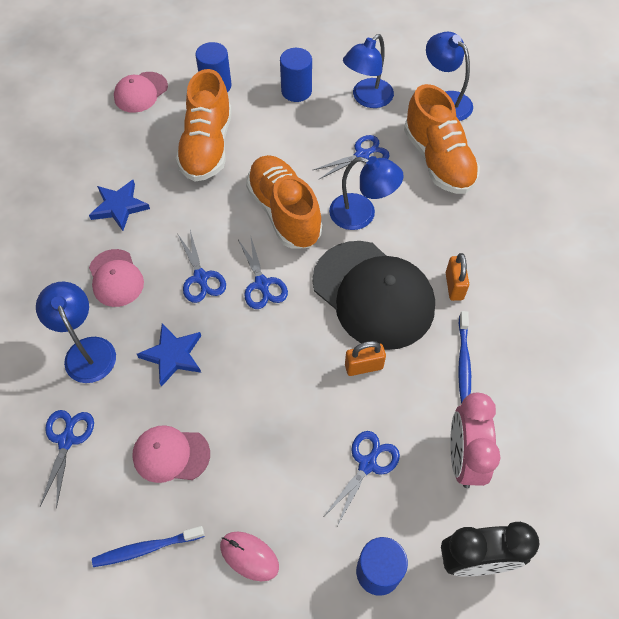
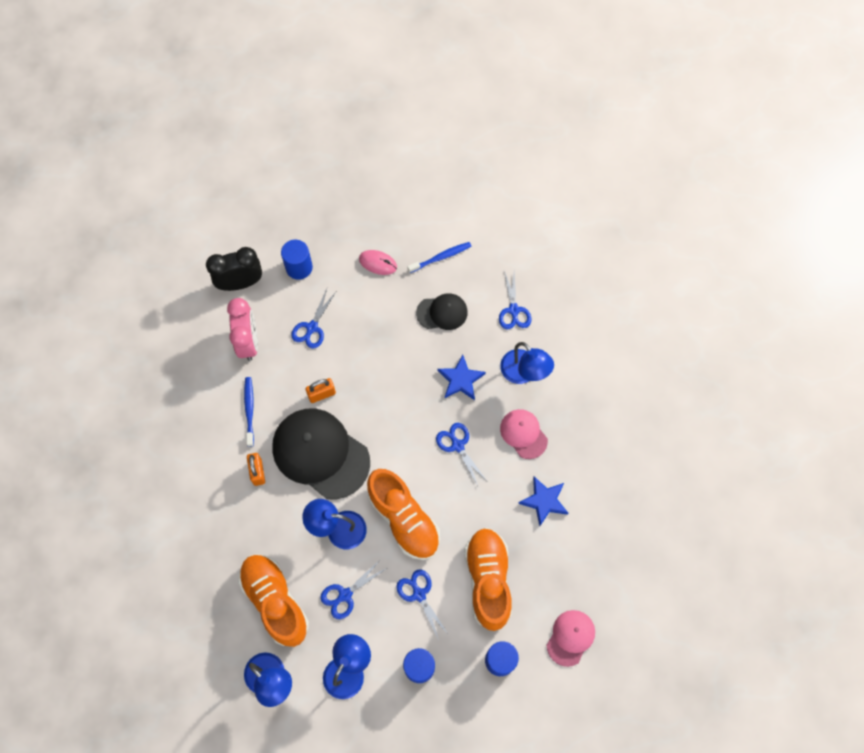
camera: 170 degrees right, 10 degrees up
(171, 454) = (442, 312): pink cap -> black cap
(262, 284) = (408, 448): blue scissors -> blue scissors (419, 594)

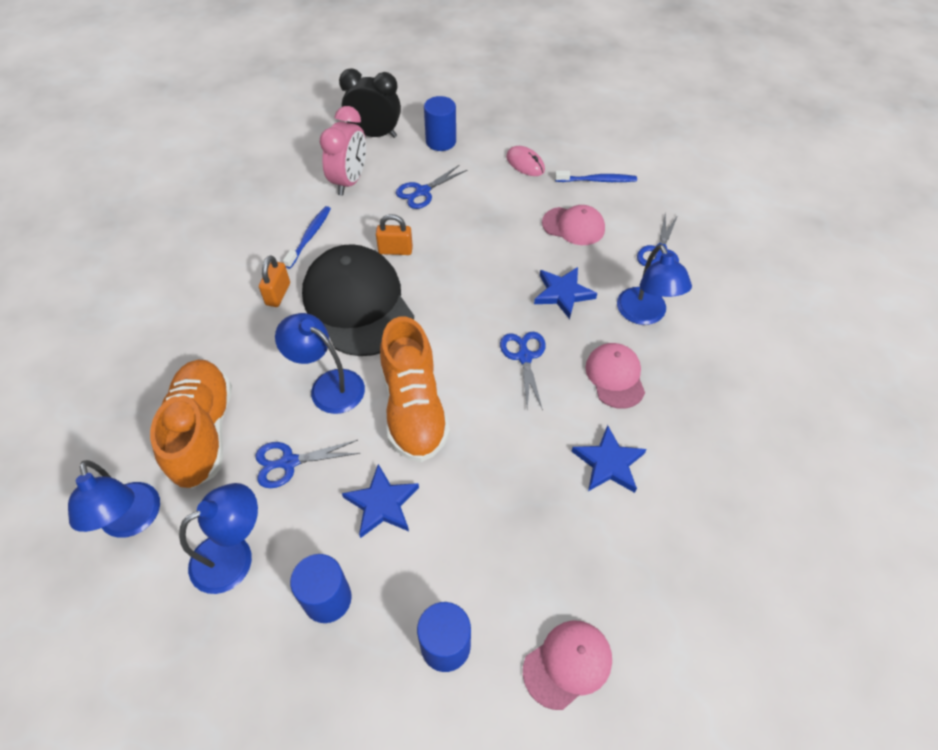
camera: 25 degrees right, 15 degrees down
(419, 594) = (382, 504): blue scissors -> blue star
(442, 312) = (573, 226): black cap -> pink cap
(488, 580) = (483, 527): orange shoe -> none

